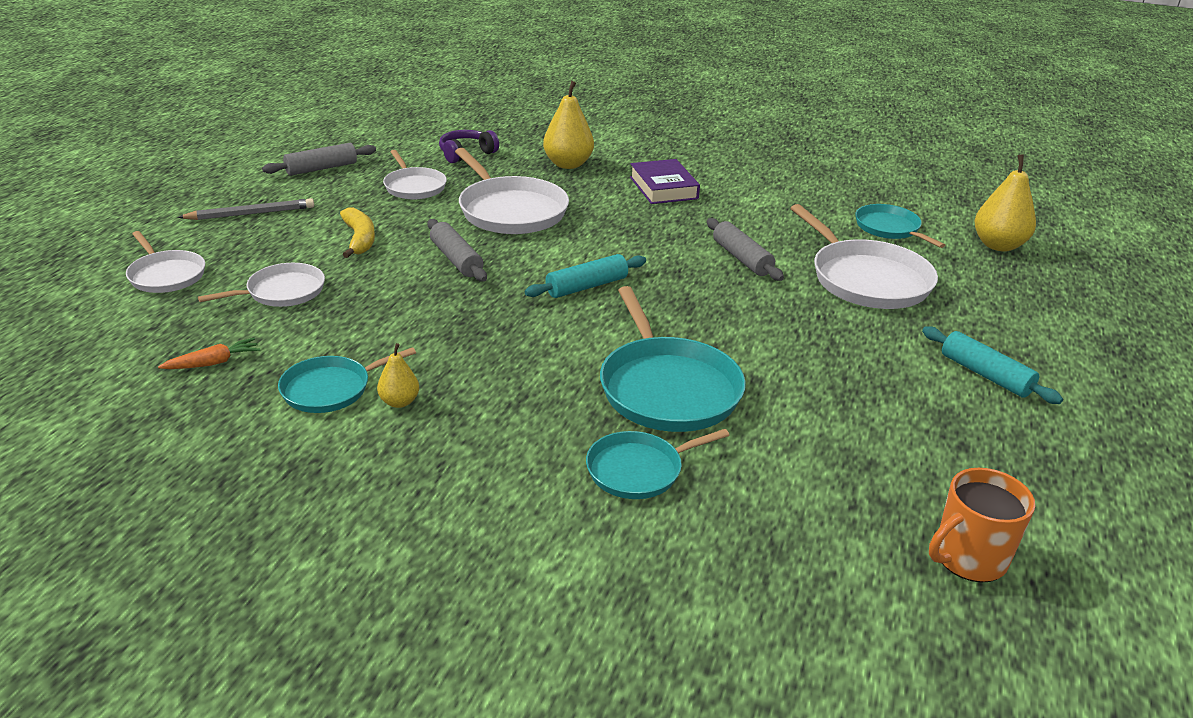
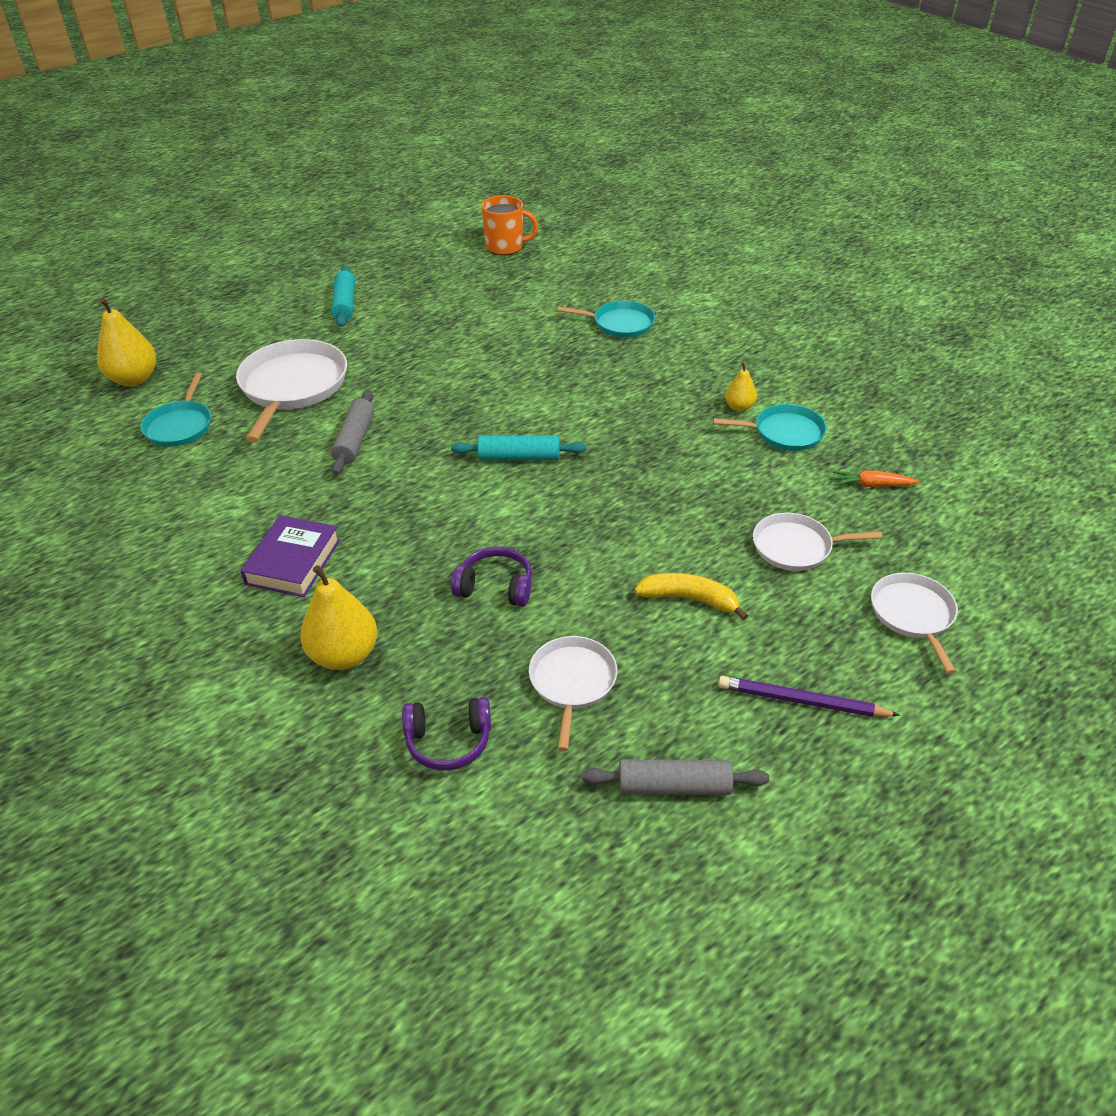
camera: 145 degrees left, 10 degrees up
(251, 214) = (802, 701): grey pencil -> purple pencil
(359, 239) = (689, 599): yellow banana -> yellow banana turned 90 degrees clockwise
(456, 259) = (607, 531): grey rolling pin -> none
(510, 211) = (495, 587): white pan -> purple headphones
(667, 388) = (551, 359): turquoise pan -> none

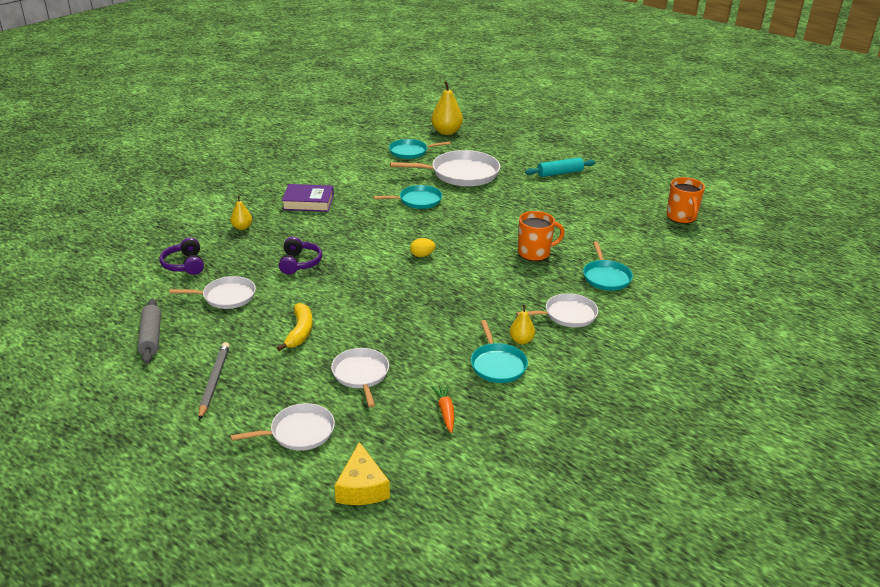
camera: 75 degrees right, 10 degrees down
(344, 655) = (242, 227): yellow pear -> yellow pear, size x0.54
(354, 440) = (418, 200): grey rolling pin -> turquoise pan
(519, 457) = (422, 255): turquoise rolling pin -> yellow egg
(548, 363) = (535, 253): none -> orange mug
(692, 365) = (567, 315): none -> white pan
(802, 701) = (214, 381): purple pencil -> grey pencil
(1007, 567) = (361, 487): none -> yellow cheese

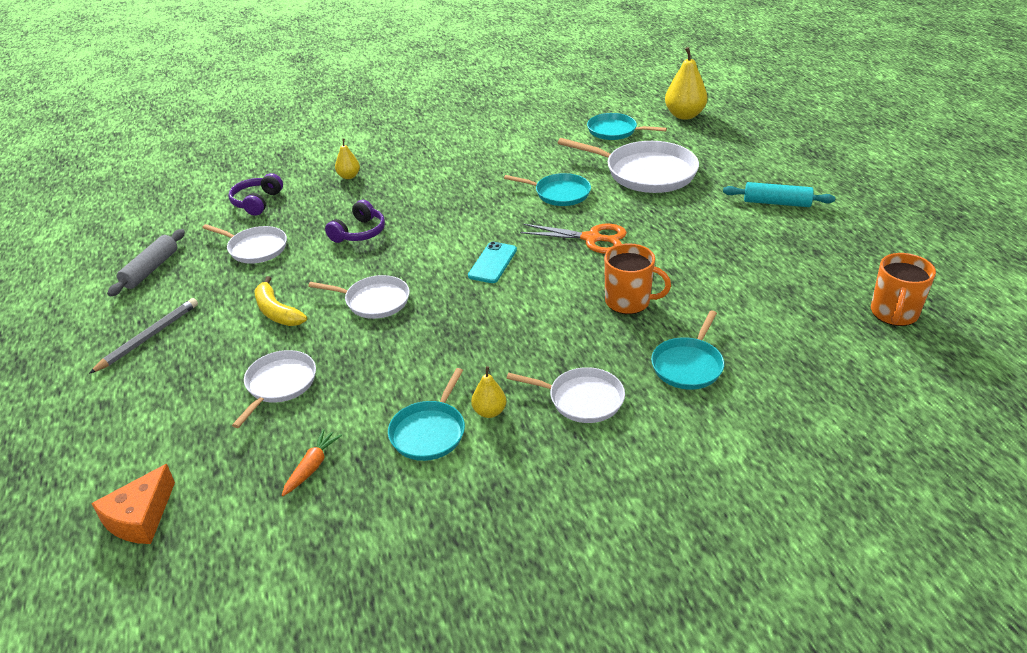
camera: 35 degrees right, 5 degrees up
(299, 432) = (156, 425): white pan -> white pan (374, 301)
(300, 332) = (277, 312): yellow banana -> yellow banana turned 105 degrees clockwise
(308, 202) = (441, 165): purple book -> none
(361, 487) = (140, 517): yellow cheese -> orange cheese
(422, 255) = (492, 263): yellow egg -> turquoise phone
(471, 223) = (591, 238): none -> orange scissors

